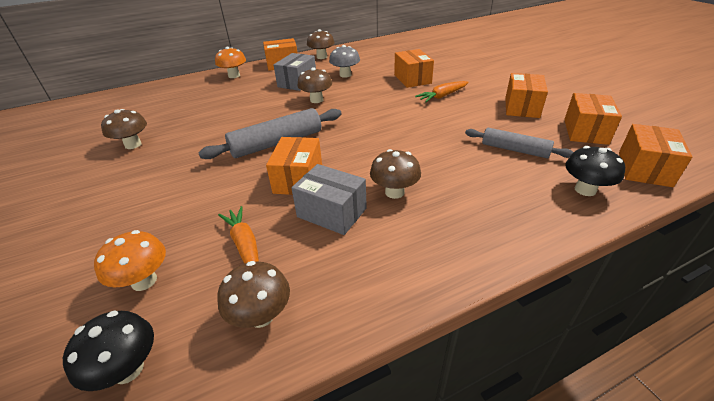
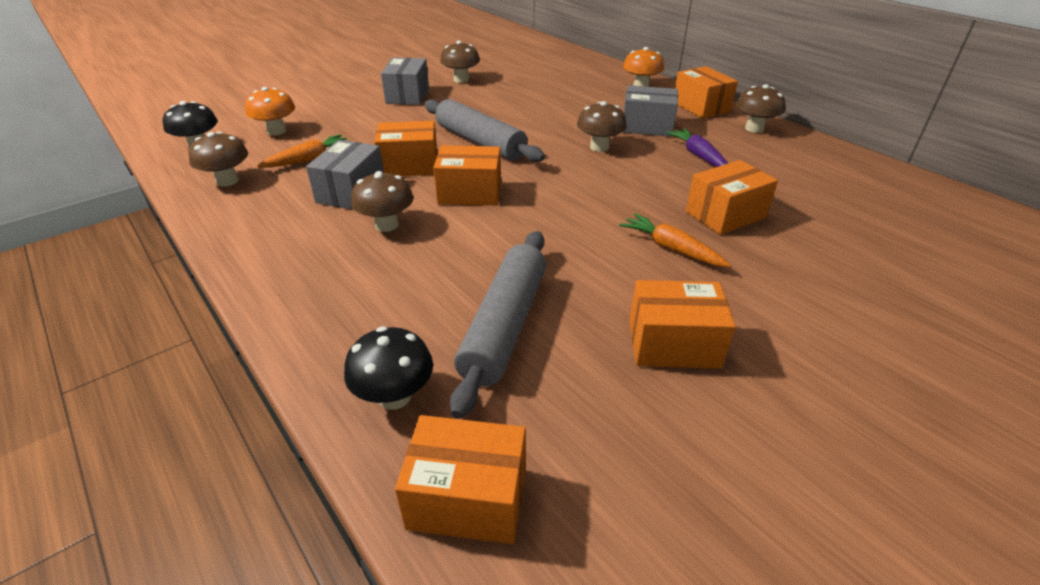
camera: 75 degrees right, 0 degrees up
(138, 177) = (407, 96): none -> grey box
(345, 75) = (698, 155): grey mushroom -> purple carrot
(514, 150) = (504, 325): grey rolling pin -> grey rolling pin, size x1.54
(585, 131) = (601, 430): orange box -> orange box (470, 193)

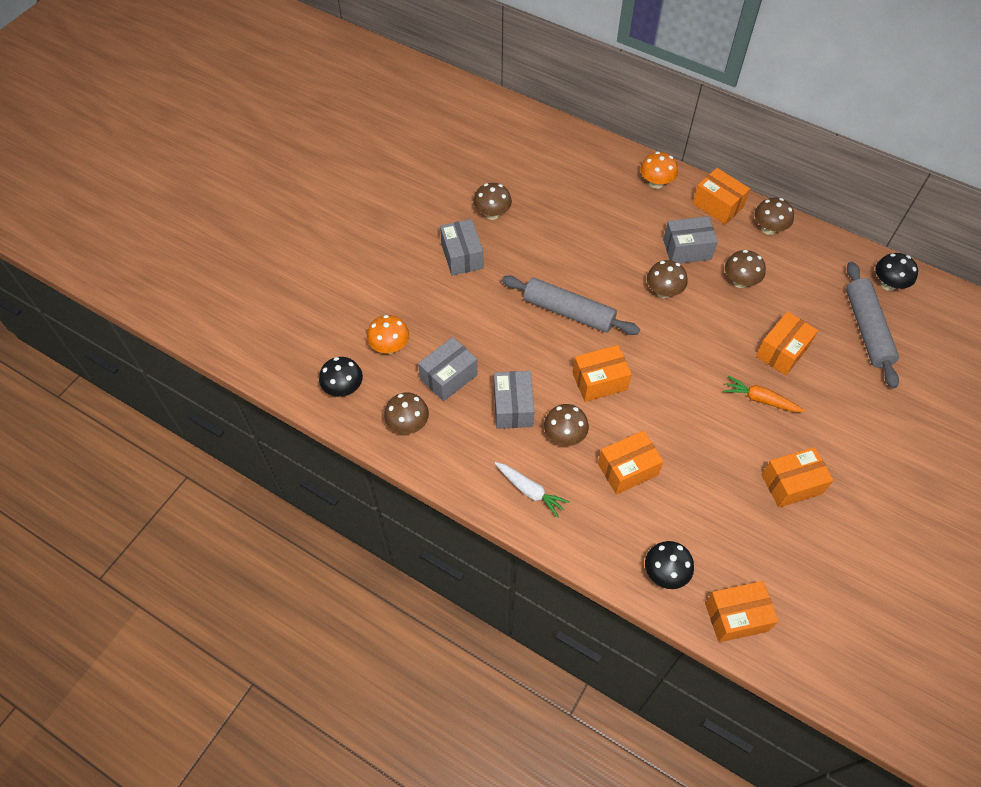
camera: 20 degrees left, 20 degrees up
(296, 260) = (530, 491): none -> white carrot
(309, 159) = (449, 377): orange carrot -> grey box
(409, 165) = (534, 361): orange box -> orange box (627, 469)
(504, 325) = (694, 502): grey rolling pin -> grey rolling pin (867, 329)
(698, 155) = (740, 281): purple carrot -> brown mushroom
(904, 189) = (888, 284): none -> black mushroom

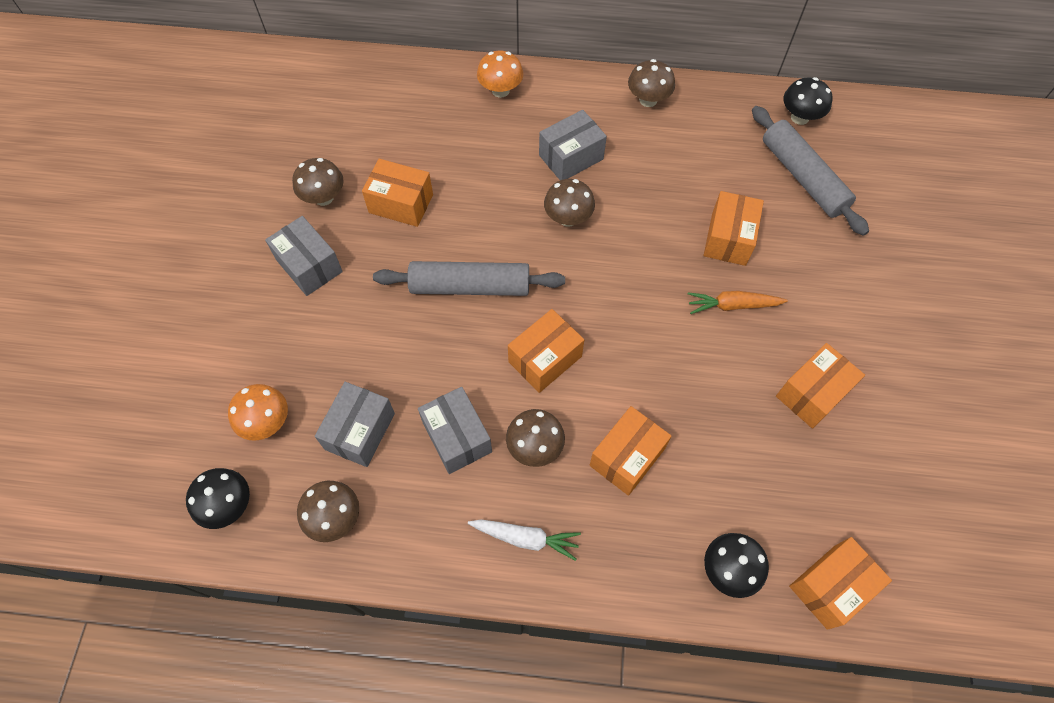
camera: 25 degrees left, 5 degrees up
(717, 205) = (581, 93): orange box -> orange box (401, 204)
(740, 281) = (646, 173): brown mushroom -> none

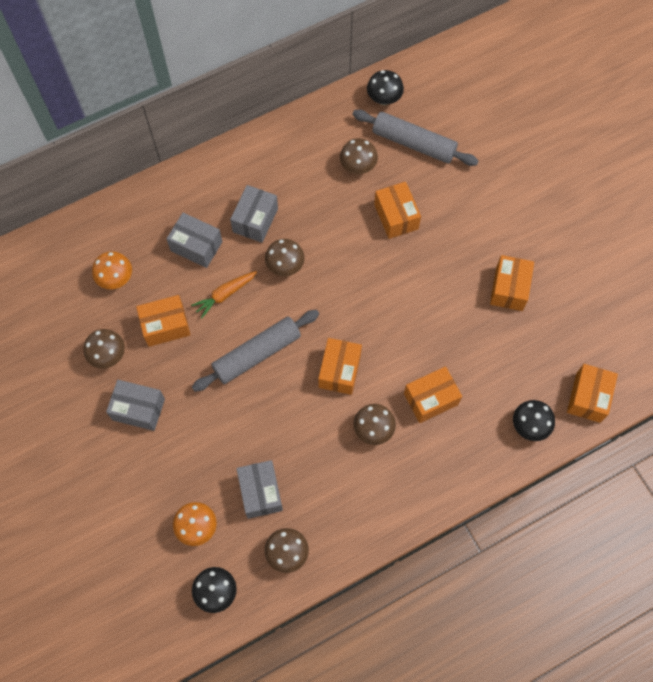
camera: 35 degrees left, 5 degrees up
(457, 437) = (322, 455): grey box -> grey box (196, 246)
(500, 90) = (169, 198): orange mushroom -> orange mushroom (116, 279)
(525, 538) = (407, 486): white carrot -> none
(627, 457) = (431, 399): orange box -> orange box turned 60 degrees clockwise
(648, 100) = (276, 145): brown mushroom -> brown mushroom (358, 166)
(732, 305) = (428, 261): orange carrot -> orange carrot (225, 295)

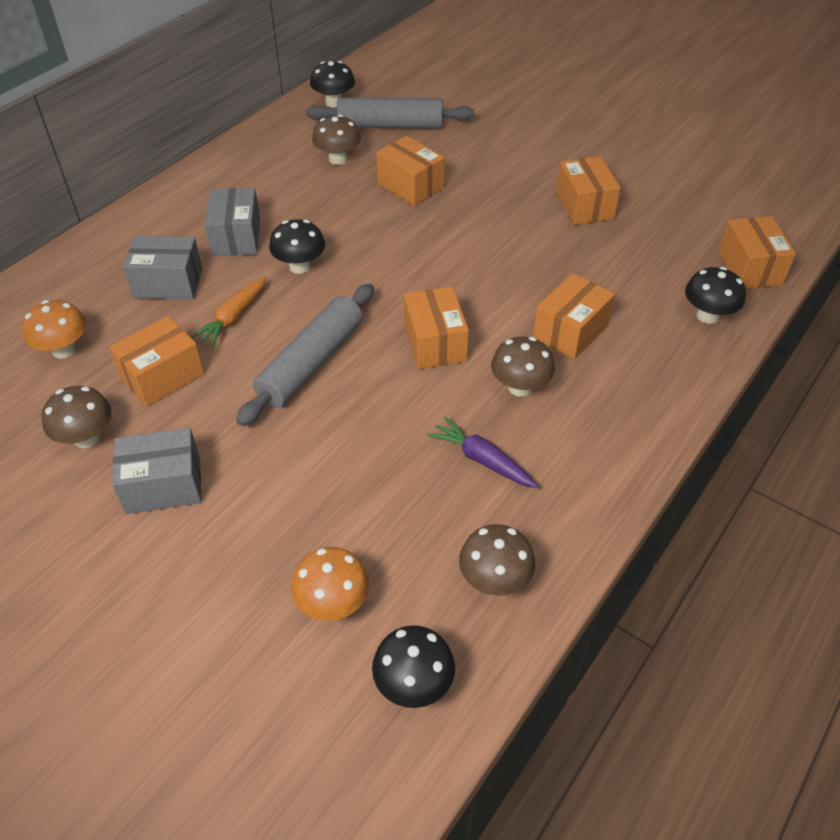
camera: 25 degrees left, 20 degrees down
(260, 492) = (408, 518): grey box -> none
(285, 266) = (300, 266): brown mushroom -> black mushroom
(322, 472) = (482, 460): none -> purple carrot

